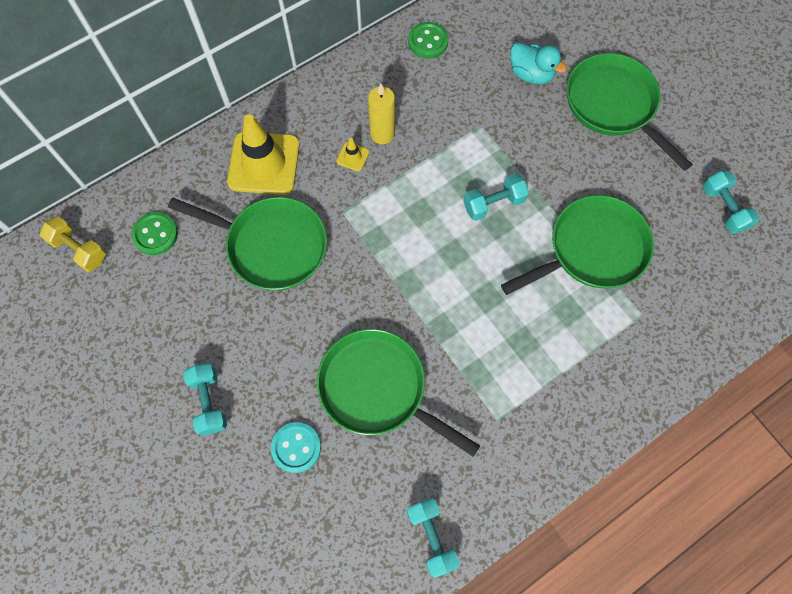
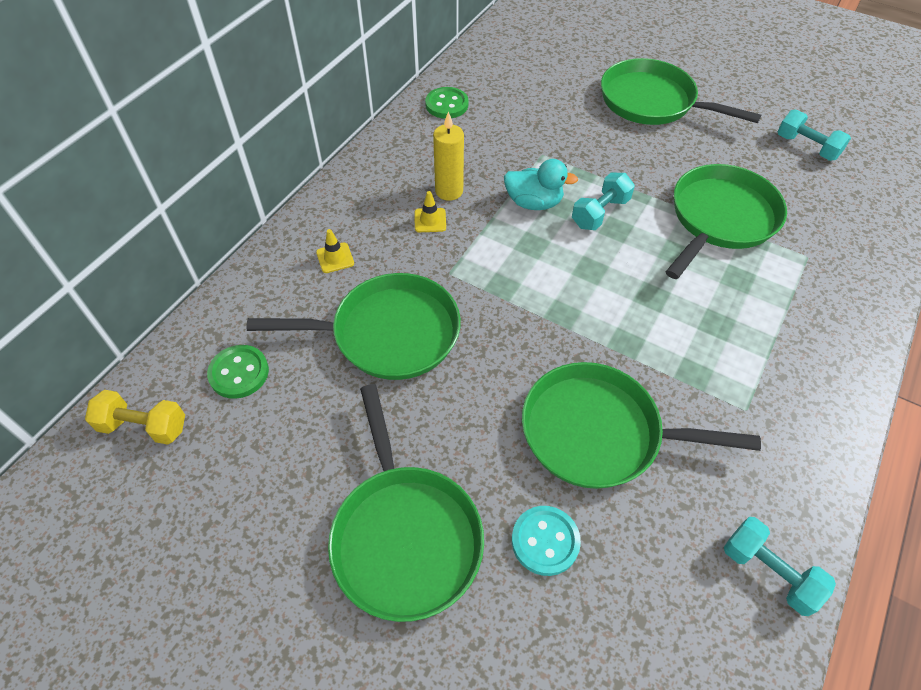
camera: 25 degrees left, 15 degrees down
(209, 402) = (405, 535): turquoise dumbbell -> green pan
(264, 163) = (335, 258): yellow traffic cone -> yellow traffic cone, size x0.41
(531, 74) = (561, 101): turquoise duck -> turquoise duck (534, 203)

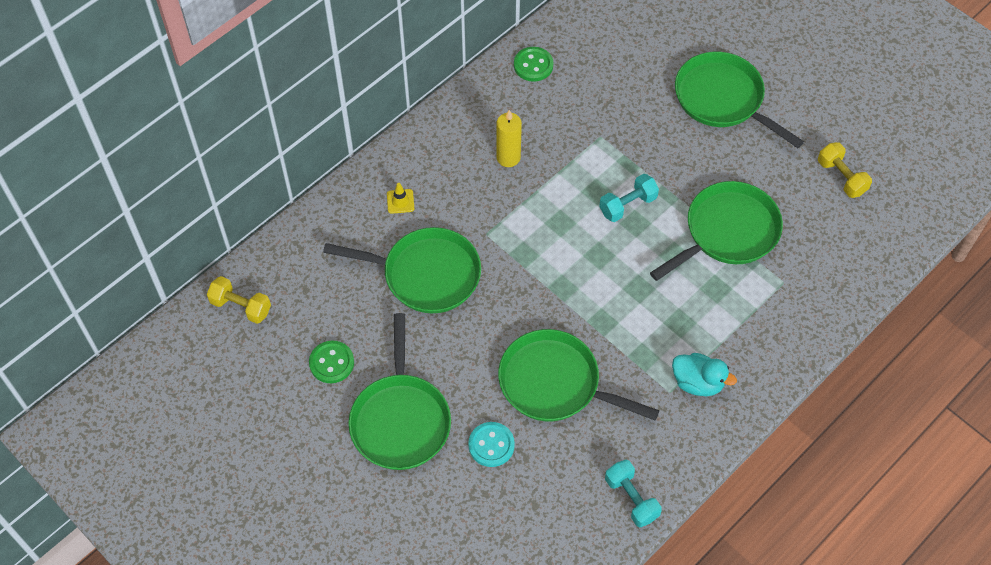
camera: 15 degrees right, 5 degrees up
(239, 373) = (311, 281): green button -> green button (331, 363)
(430, 220) = (484, 182): yellow traffic cone -> none
(534, 203) = (575, 184): turquoise duck -> turquoise duck (697, 382)
(806, 147) = (841, 177): turquoise dumbbell -> yellow dumbbell

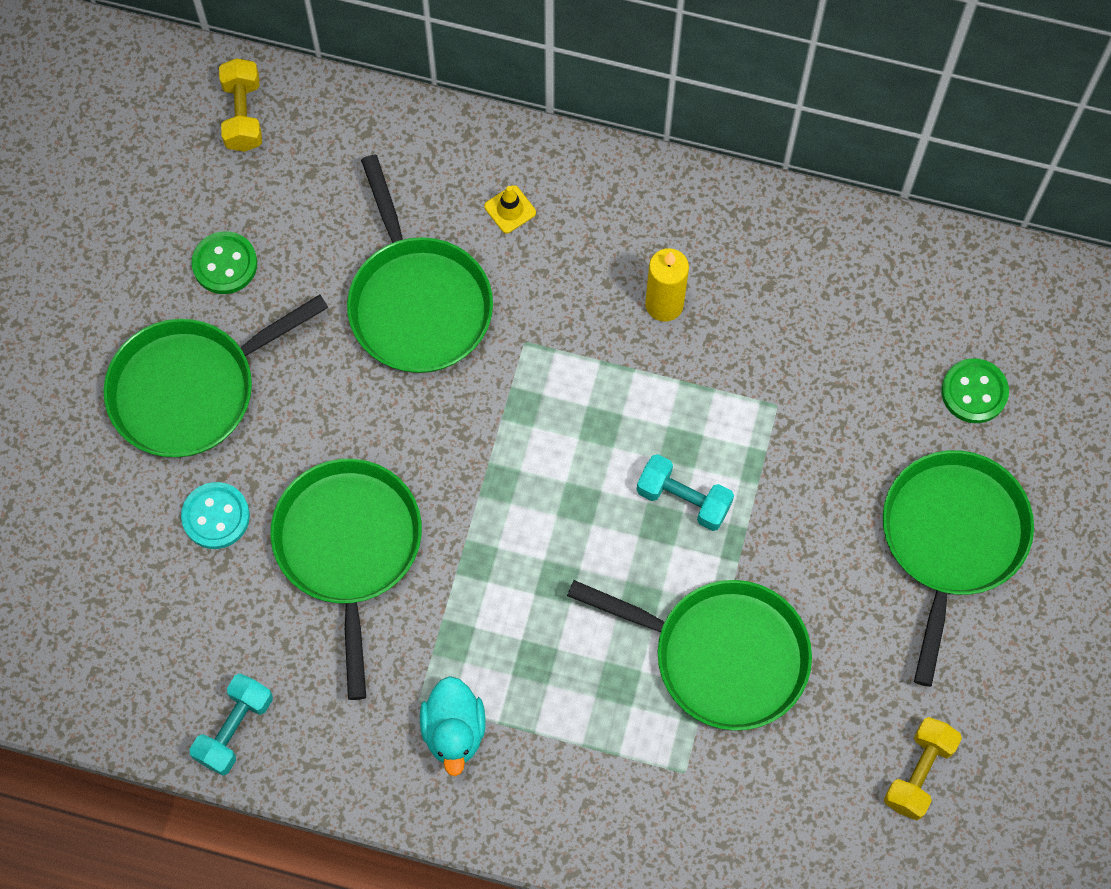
camera: 60 degrees right, 10 degrees up
(533, 65) = (841, 254): green button -> green button (974, 392)

